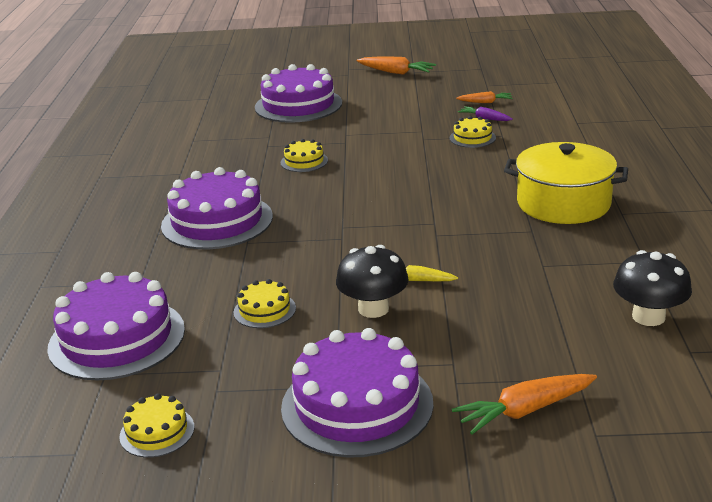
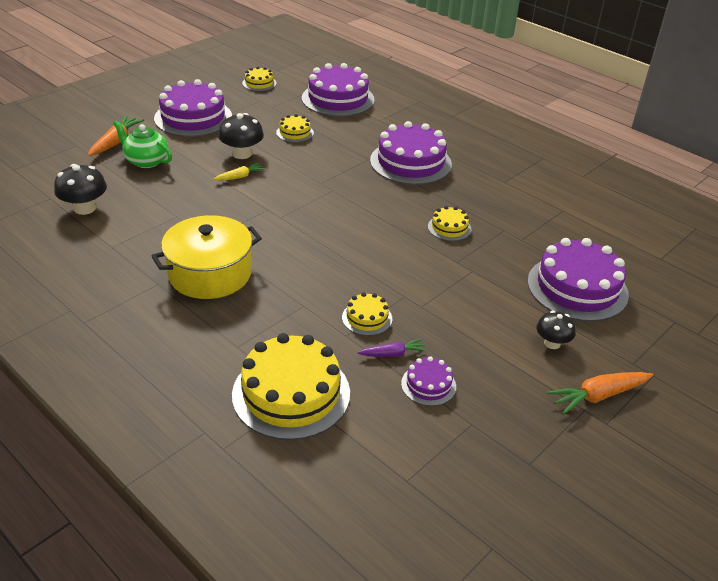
camera: 130 degrees right, 10 degrees up
(374, 93) = (552, 343): none -> black mushroom
(485, 102) = (428, 385): orange carrot -> purple cake
(510, 353) = (146, 161): none -> green teapot
(581, 124) = (291, 393): none -> yellow cake

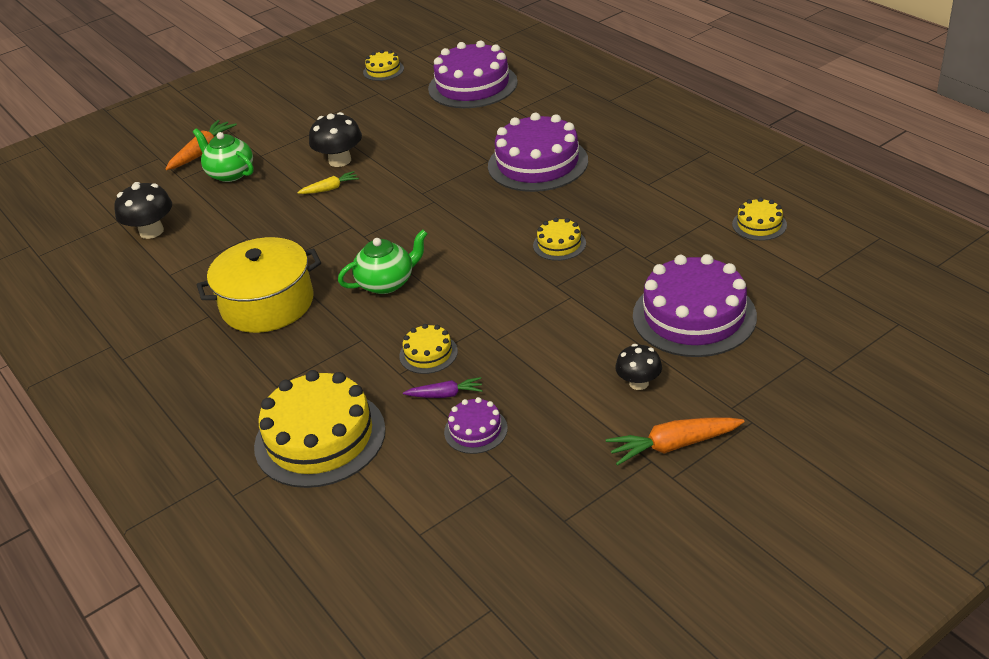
camera: 15 degrees right, 0 degrees up
(193, 117) = (295, 118): purple cake -> none
(295, 133) = (408, 131): yellow cake -> yellow cake (759, 224)
(313, 257) = (387, 283): none -> green teapot

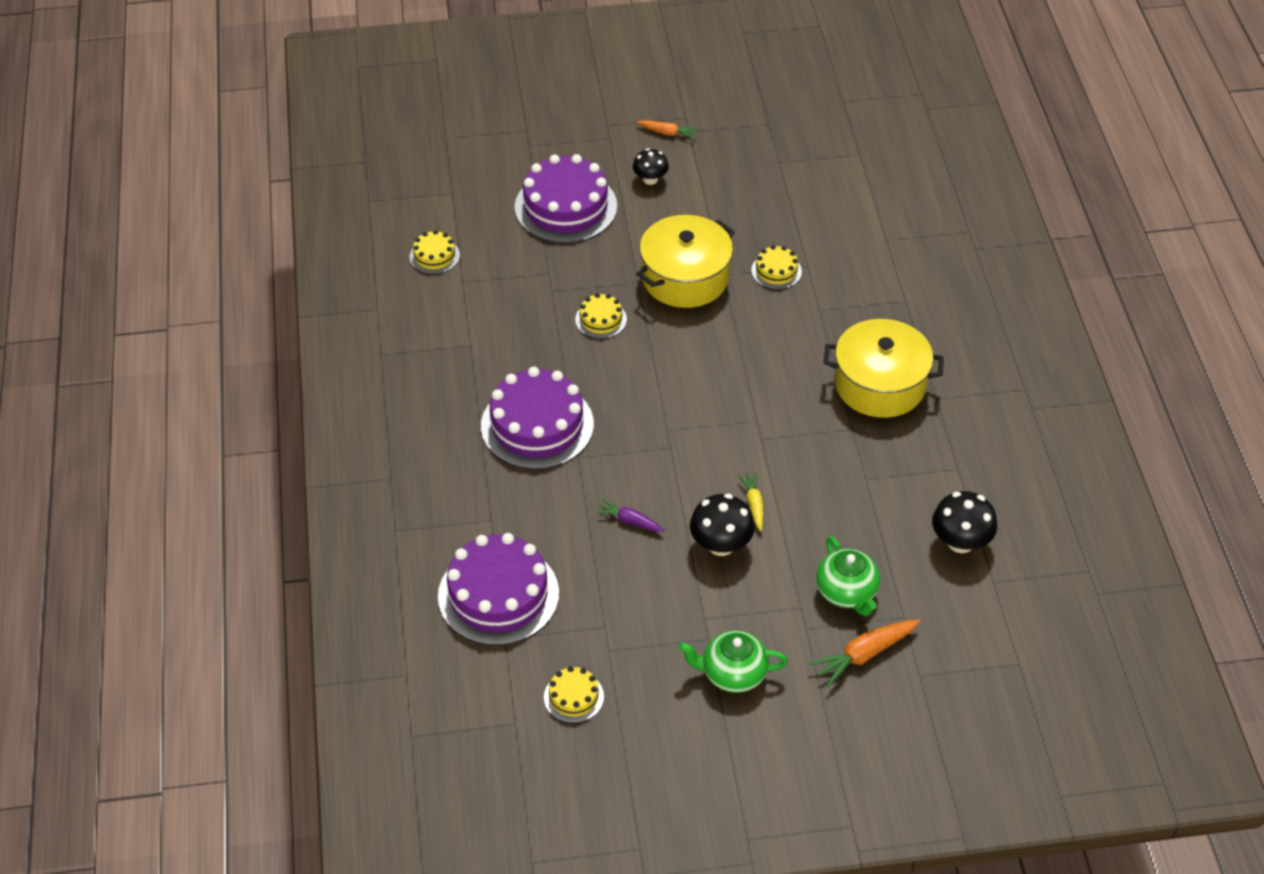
camera: 155 degrees left, 10 degrees up
(320, 438) = (891, 243): yellow cake -> none
(330, 189) = (754, 504): yellow carrot -> yellow carrot turned 75 degrees clockwise
(387, 283) = (767, 354): green teapot -> green teapot (732, 674)
(445, 394) = (785, 233): purple carrot -> purple carrot (630, 521)
(475, 430) = (782, 199): purple cake -> none
(514, 308) = (685, 278): none -> yellow pot
(673, 446) = (667, 133): orange carrot -> orange carrot, size x0.62

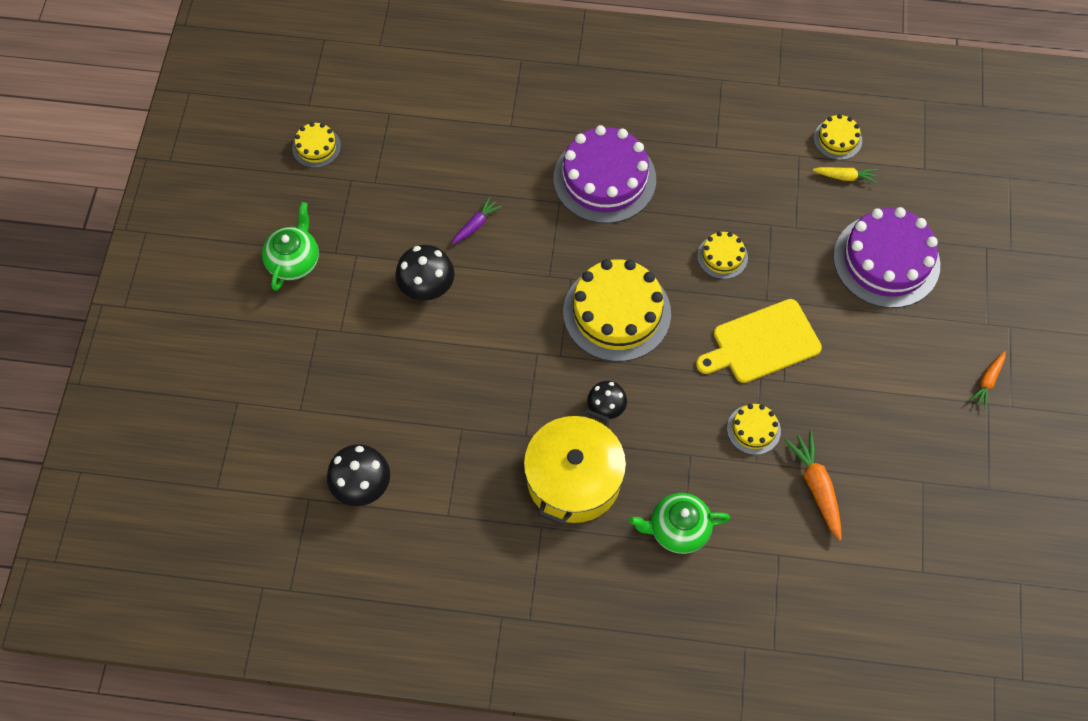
camera: 105 degrees right, 15 degrees up
(498, 595) = (432, 116): purple cake -> none
(650, 179) = (915, 347): black mushroom -> black mushroom (606, 408)
(685, 278) = (762, 343): yellow pot -> yellow cutting board
(693, 386) = (617, 312): none -> yellow cake
(754, 504) = (462, 325): yellow carrot -> yellow carrot (845, 177)
(847, 593) = (341, 371): green teapot -> green teapot (677, 529)
(864, 655) = (274, 365): orange carrot -> orange carrot (816, 487)

